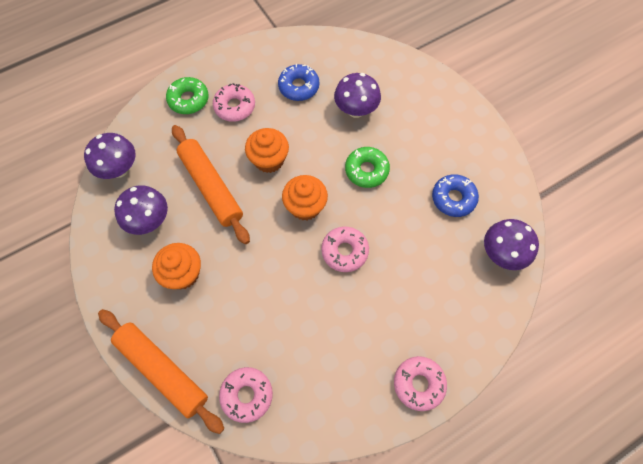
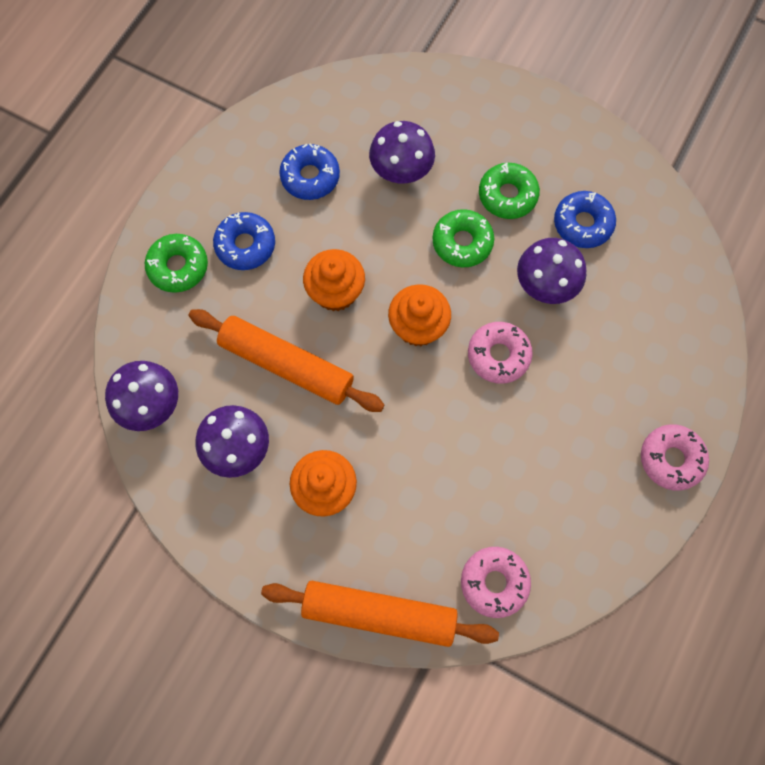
camera: 30 degrees left, 5 degrees up
(234, 106) = (245, 245): pink donut -> blue donut
(414, 156) = (507, 195): none -> green donut
(501, 254) = (673, 261): purple mushroom -> purple mushroom (545, 286)

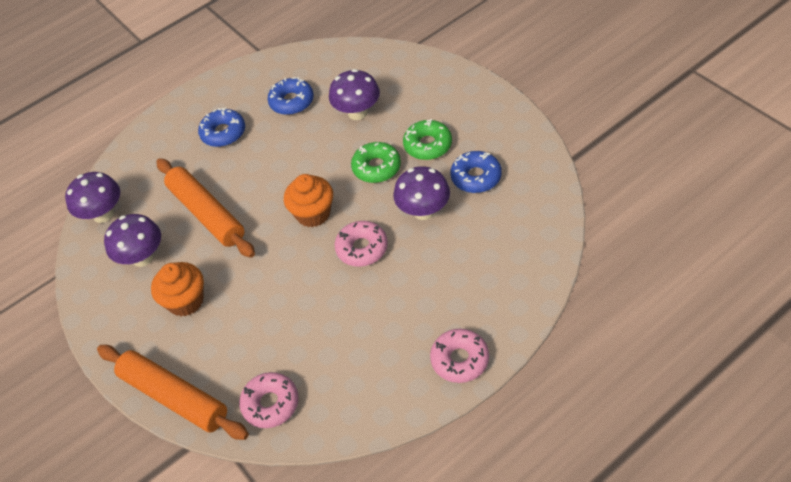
camera: 30 degrees right, 20 degrees down
(178, 267) = (171, 135): green donut -> none
(335, 292) = (267, 177): orange cupcake -> none

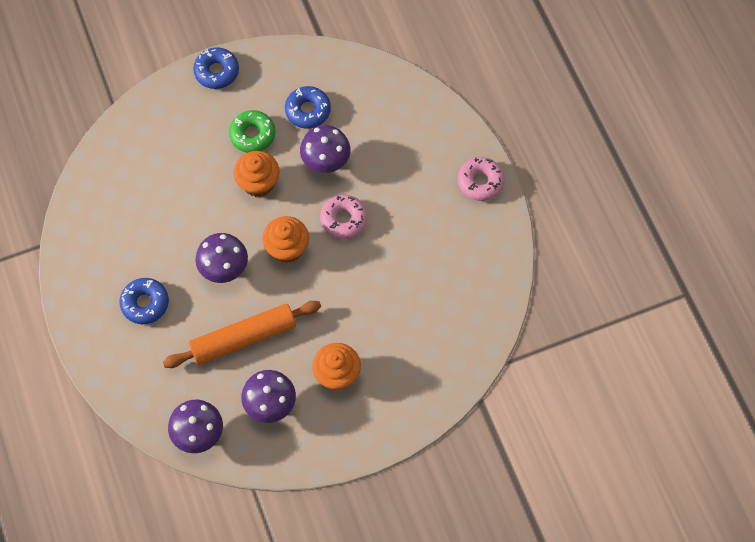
camera: 80 degrees left, 15 degrees up
(174, 397) = (431, 400): orange rolling pin -> none
(270, 404) = (466, 326): pink donut -> none
(292, 102) = (135, 232): blue donut -> blue donut (217, 72)
(357, 112) = (181, 179): purple mushroom -> purple mushroom (224, 268)
(376, 167) = (258, 183): green donut -> orange cupcake

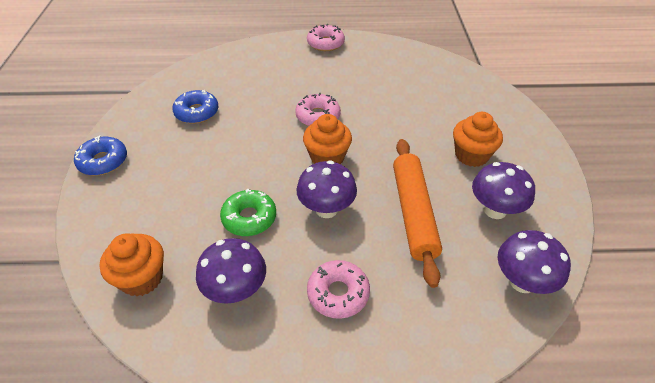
camera: 70 degrees left, 20 degrees down
(145, 303) = (338, 293): blue donut -> pink donut
(252, 135) = (192, 152): green donut -> green donut (249, 218)
(258, 183) = (246, 161): orange cupcake -> orange cupcake (142, 278)
(326, 161) = (254, 113): purple mushroom -> purple mushroom (236, 290)

